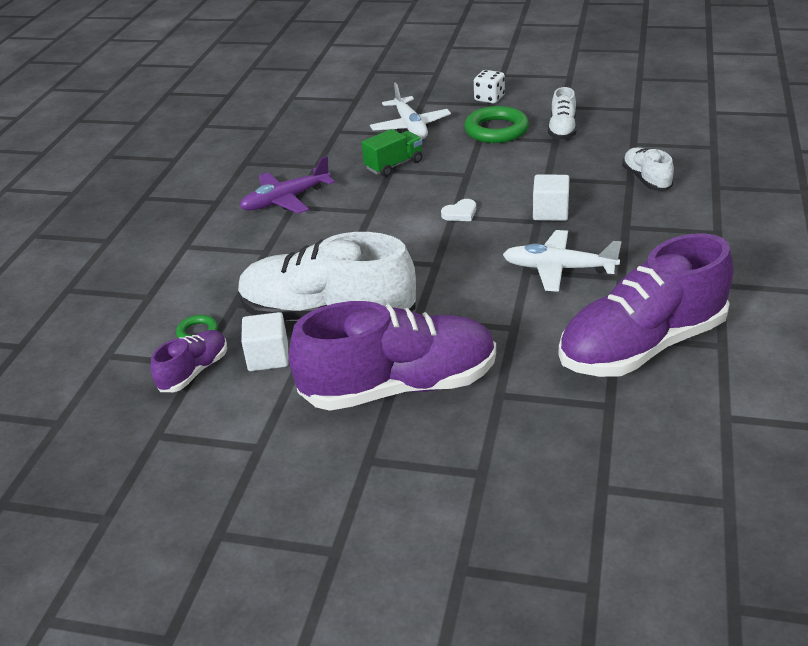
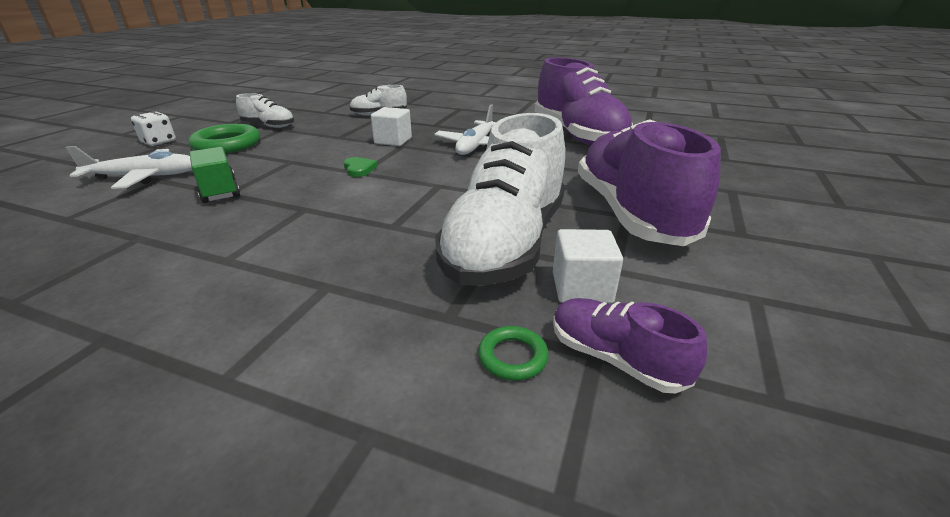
camera: 85 degrees left, 5 degrees down
(286, 200) = (200, 264): purple plane -> none
(460, 213) = (359, 169): white heart -> green heart

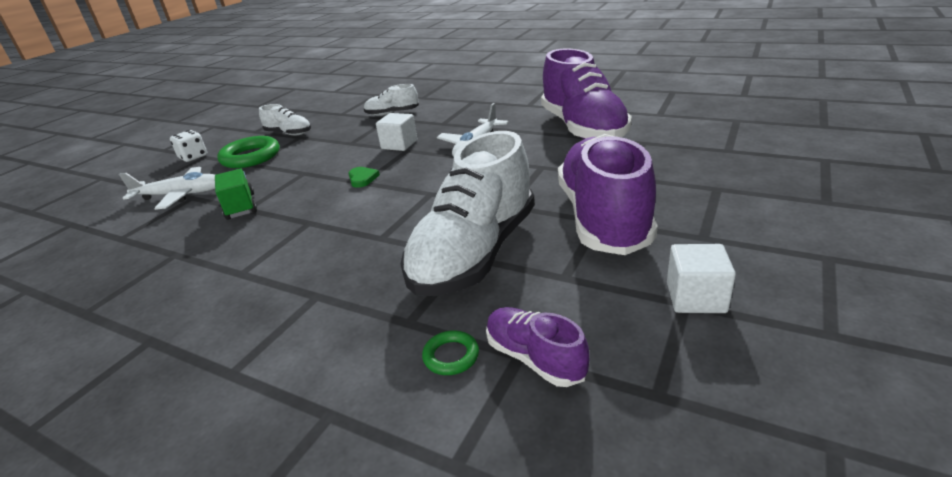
camera: 10 degrees right, 0 degrees up
(581, 288) = (529, 295): white cube -> white cube (695, 298)

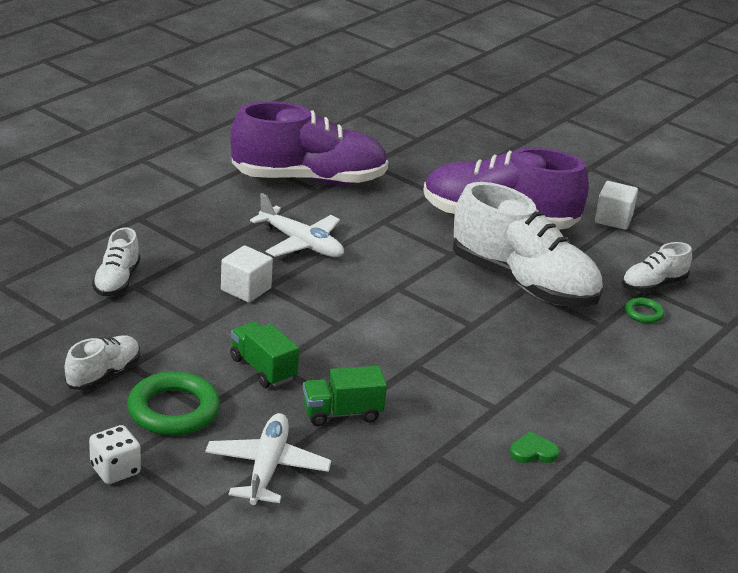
camera: 85 degrees left, 0 degrees up
(298, 170) = (263, 369): none -> green truck
(362, 178) = (329, 324): green heart -> green heart (533, 452)
(535, 358) = (653, 285): purple shoe -> white shoe

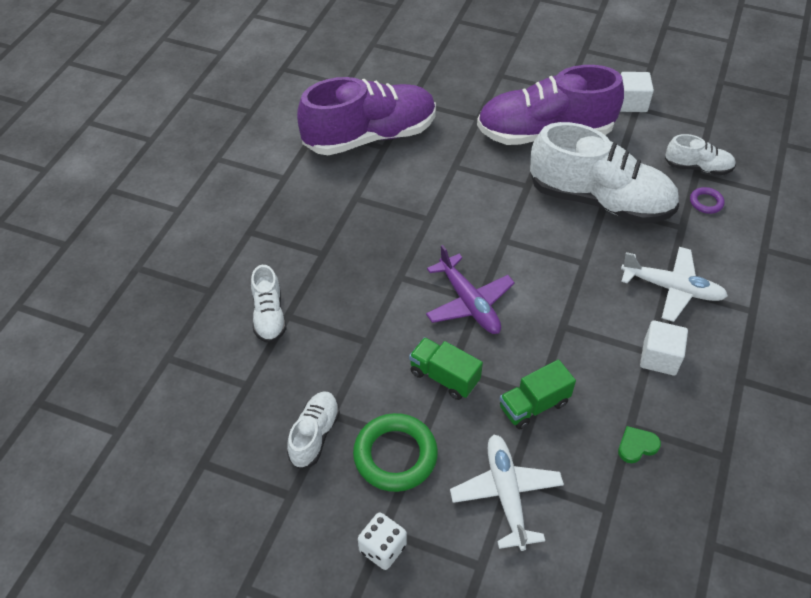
camera: 15 degrees left, 20 degrees up
(246, 289) = (383, 286): white cube -> white cube (659, 358)
(301, 243) = (401, 215): white plane -> white plane (672, 288)
(327, 323) = (469, 303): none -> purple plane
(533, 452) = (702, 392): green heart -> green heart (637, 446)
(643, 313) = (706, 202): green ring -> purple ring
(653, 285) = (697, 167): white shoe -> white shoe turned 120 degrees counterclockwise

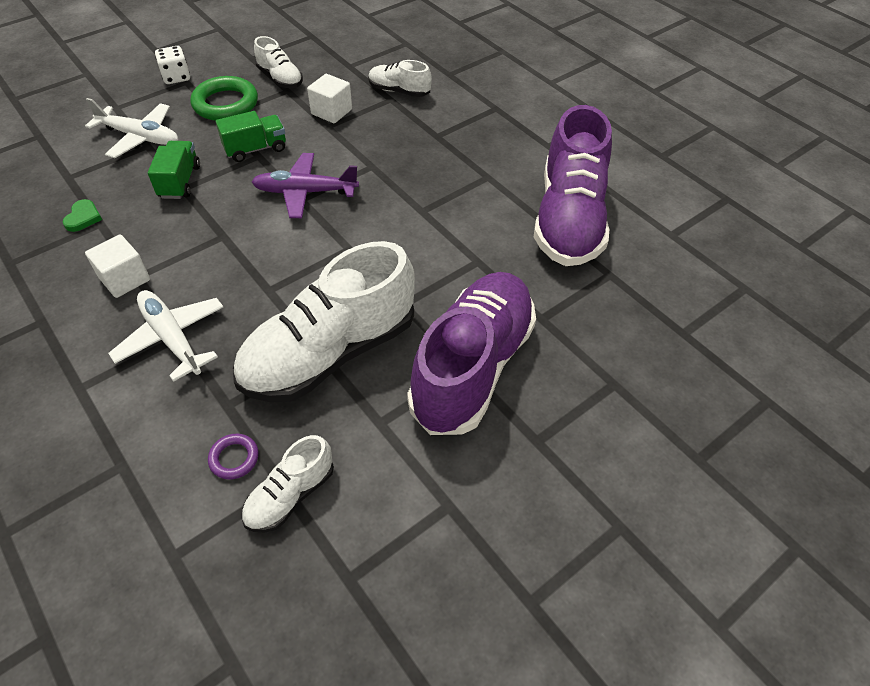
camera: 120 degrees right, 0 degrees up
(631, 103) = (463, 505): white cube -> white cube (331, 112)
(672, 288) = (172, 338): white plane -> white plane turned 90 degrees clockwise

